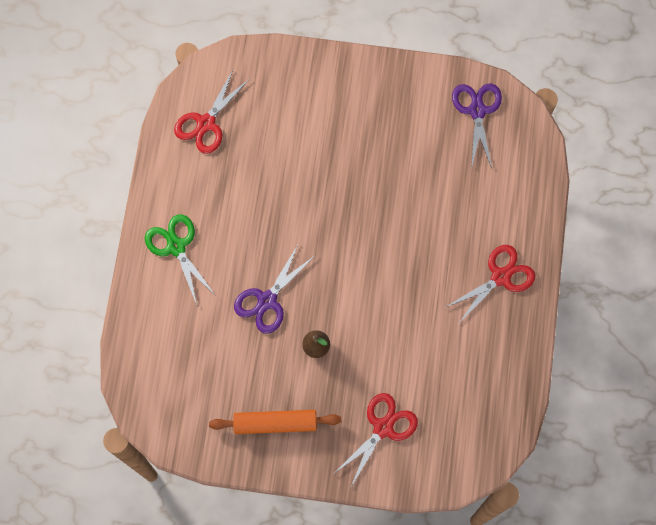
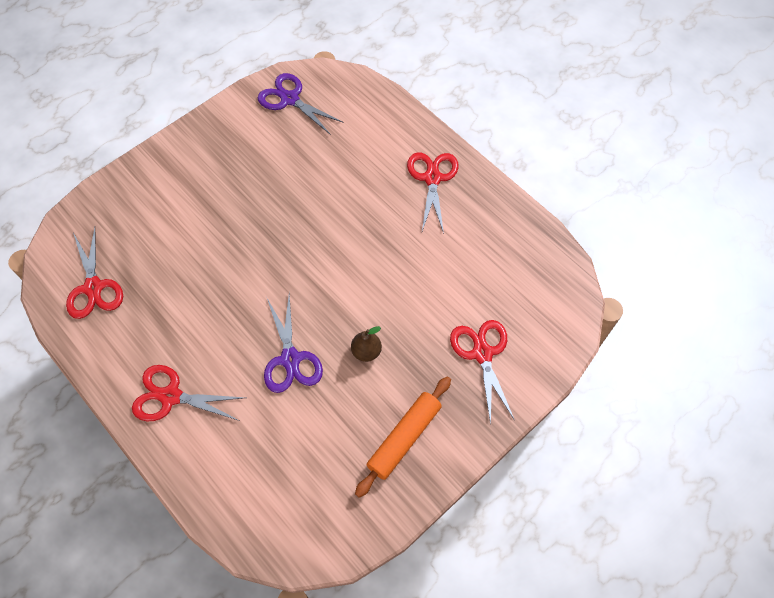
camera: 50 degrees left, 10 degrees down
(176, 247) = (171, 396): green scissors -> red scissors

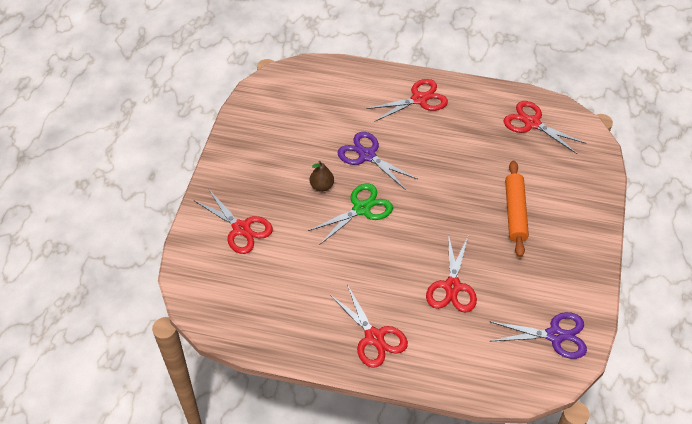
camera: 145 degrees right, 10 degrees down
(332, 179) = (452, 286): none -> red scissors
(347, 300) = (361, 209): none -> green scissors
(404, 438) = (259, 154): orange rolling pin -> orange rolling pin (515, 212)

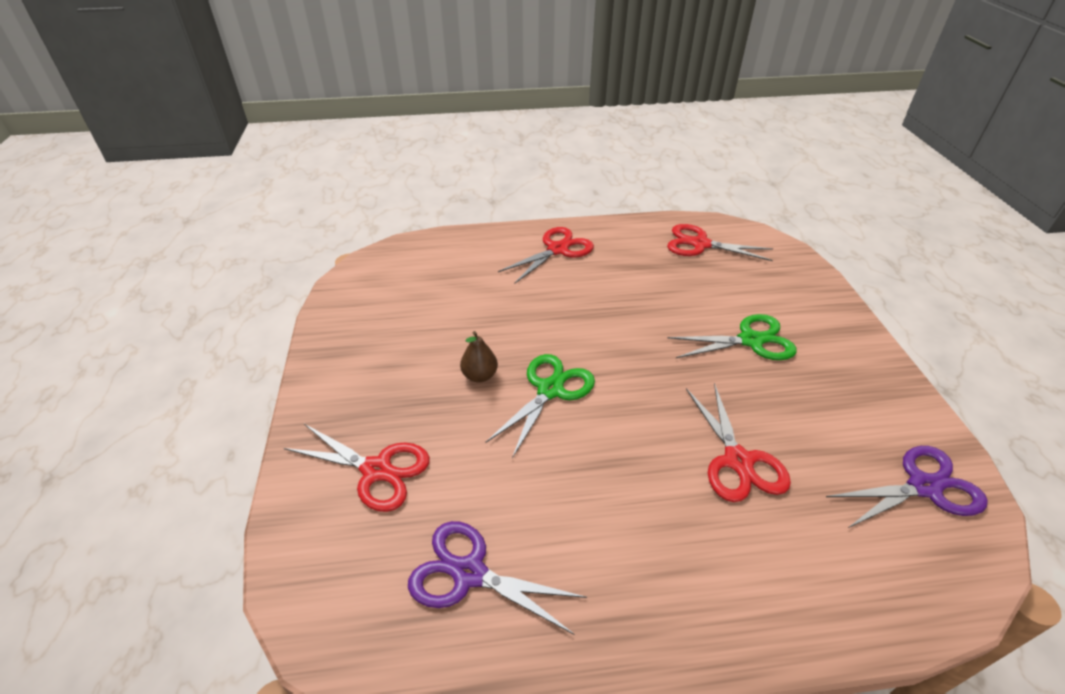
camera: 20 degrees left, 10 degrees down
(367, 155) = (524, 323): purple scissors -> purple scissors (469, 573)
(374, 337) = (672, 586): red scissors -> none
(515, 212) = (750, 340): orange rolling pin -> green scissors

